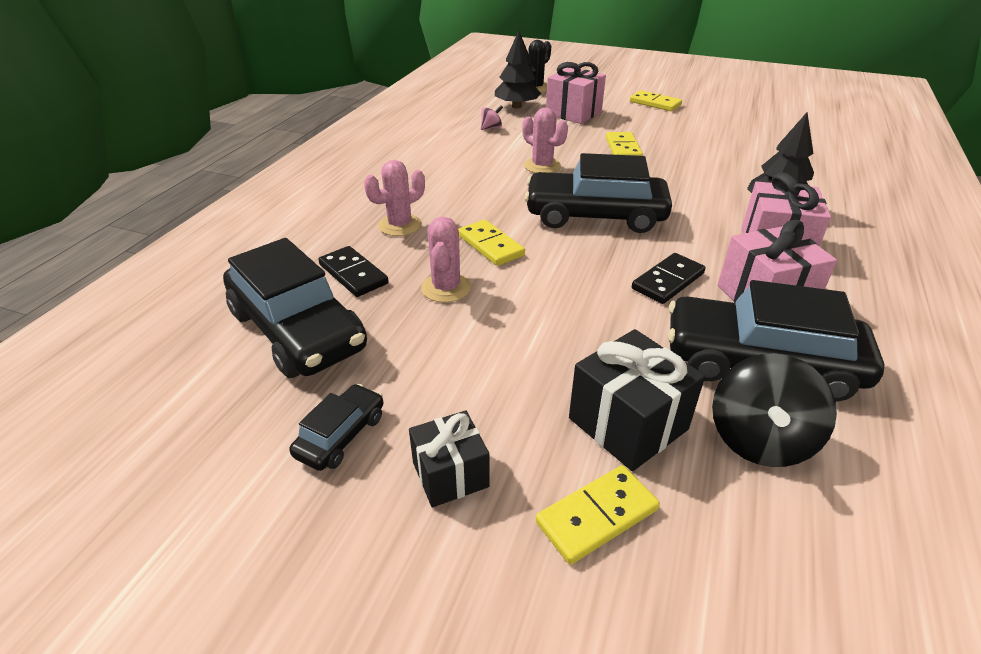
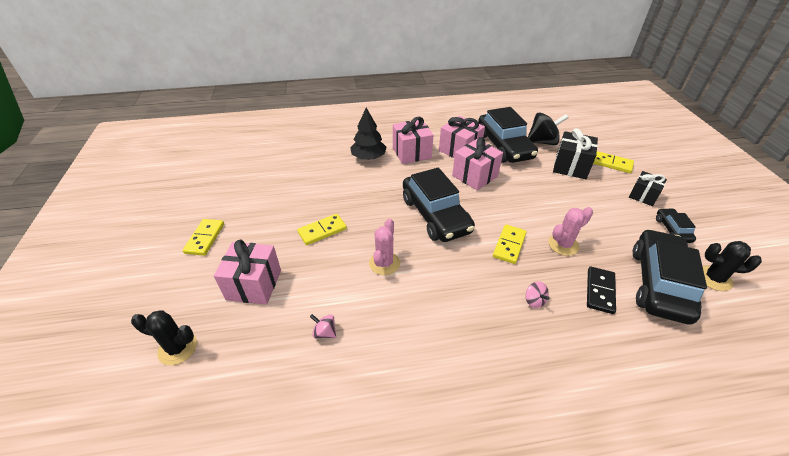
camera: 120 degrees left, 5 degrees up
(228, 395) = (713, 278): none -> black cactus
(341, 435) = (672, 230): black car -> black car turned 90 degrees clockwise
(400, 225) = (534, 301): pink cactus -> pink spinning top
(516, 106) = (251, 338): black tree -> none
(668, 281) = (475, 176): black domino -> pink gift

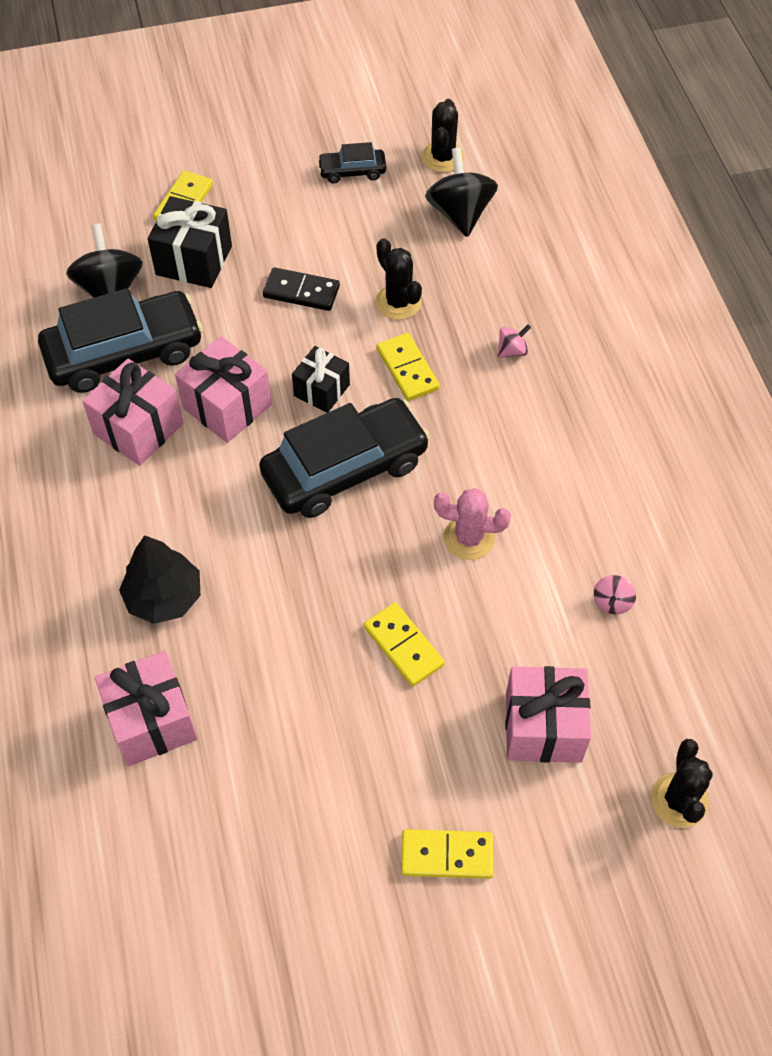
camera: 95 degrees left, 15 degrees up
(411, 153) = (147, 515): pink gift -> pink gift (151, 721)
(509, 245) = (407, 369): yellow domino -> yellow domino turned 45 degrees clockwise
(563, 245) = (398, 302): pink cactus -> black cactus
(600, 291) = (483, 277): black domino -> black domino (301, 291)
(643, 196) = (274, 183): black gift -> black gift (321, 390)
(659, 283) = (460, 213): black car -> black spinning top

